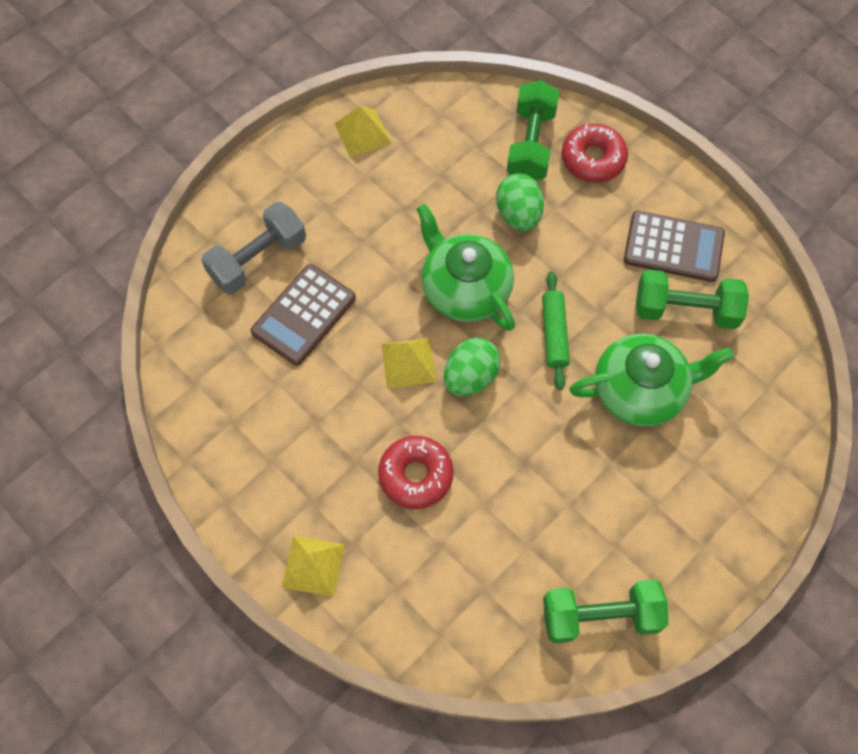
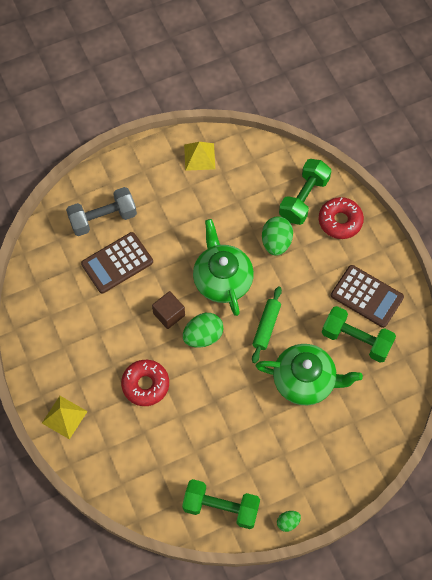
camera: 20 degrees right, 0 degrees up
(408, 363) = (169, 314): yellow pyramid -> brown cube
(705, 602) = (288, 522): none -> green egg

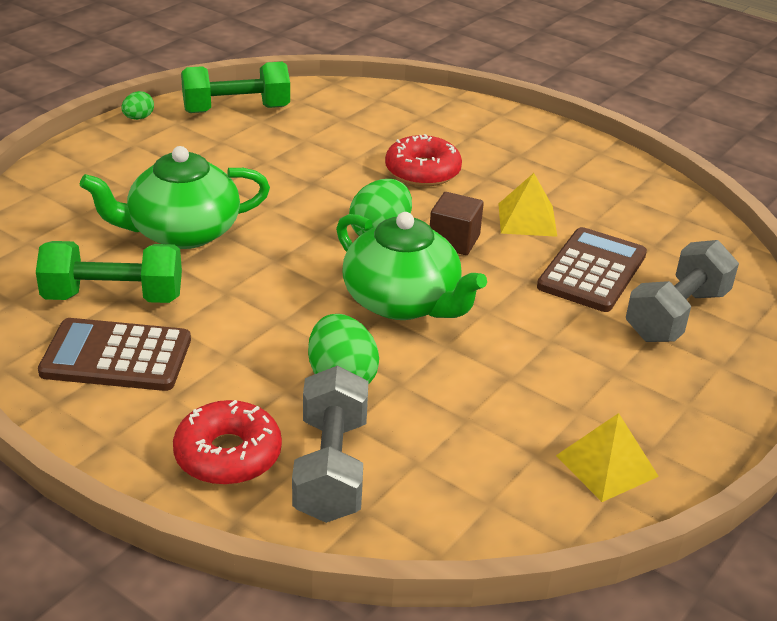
camera: 150 degrees right, 30 degrees down
(64, 417) = (501, 124): yellow pyramid -> yellow pyramid (527, 219)
(266, 327) = (284, 270): green rolling pin -> none
(303, 198) = (331, 468): green dumbbell -> grey dumbbell

